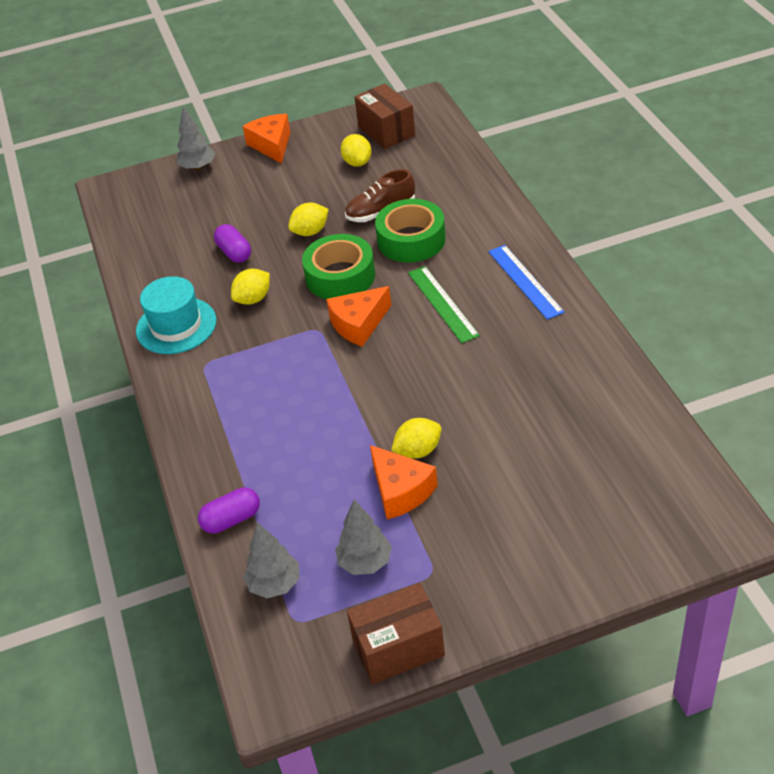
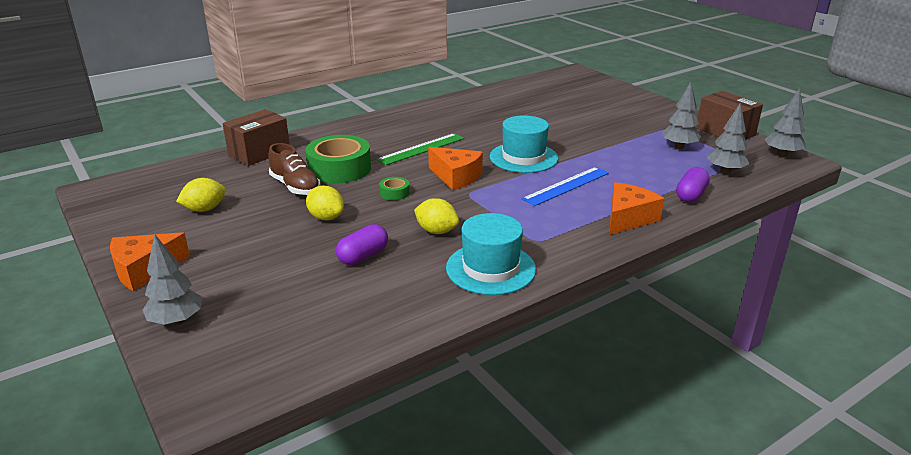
camera: 110 degrees left, 15 degrees down
(231, 519) = (690, 195): purple capsule -> purple capsule turned 75 degrees clockwise
(297, 685) = (782, 154): none -> grey tree
(340, 276) = (394, 193): green tape -> green tape, size x0.44
(386, 131) = (148, 201): brown box -> brown box (259, 153)
(388, 389) = (523, 157): none -> turquoise hat
(400, 491) = (614, 143): orange cheese -> orange cheese (628, 218)
(418, 451) = (576, 142): yellow lemon -> none
(525, 281) = (389, 125): blue ruler -> blue ruler (566, 186)

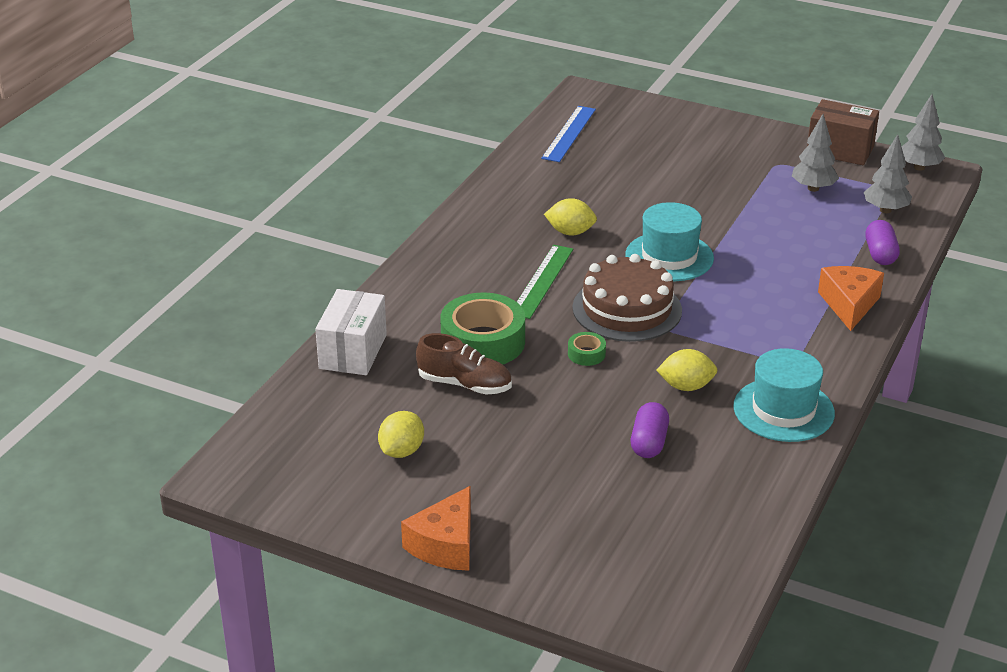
camera: 30 degrees left, 5 degrees up
(177, 321) = (560, 580): grey tree -> none
(259, 153) = (353, 351): brown box -> white box
(326, 217) = (553, 412): yellow lemon -> yellow lemon (570, 232)
(456, 177) = (627, 309): orange cheese -> brown cake
(566, 186) = (752, 282): blue ruler -> blue ruler (569, 133)

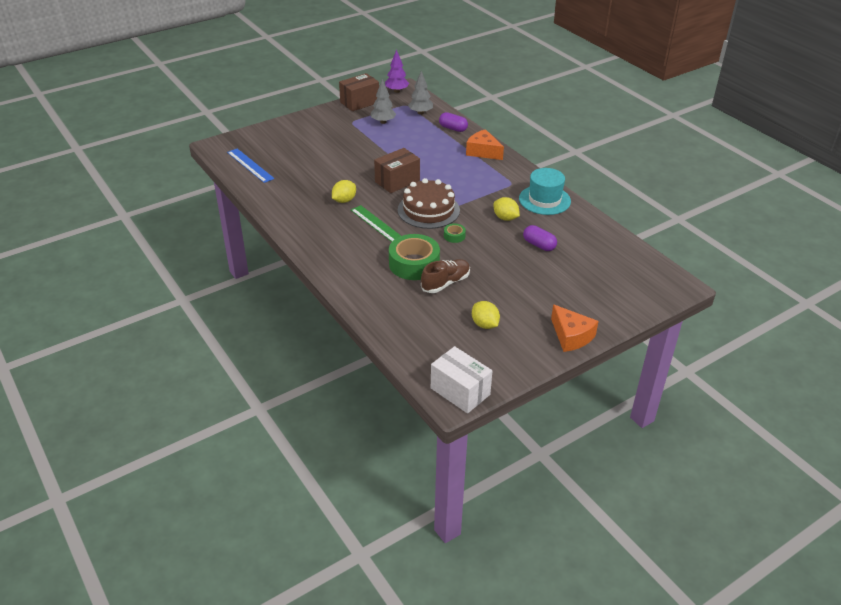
camera: 60 degrees left, 5 degrees up
(353, 351) = (381, 311): white box -> white box (460, 391)
(669, 257) = (397, 181): turquoise hat -> brown box
(686, 386) = (505, 218): yellow lemon -> yellow lemon turned 75 degrees counterclockwise
(919, 167) = (396, 91): grey tree -> purple tree

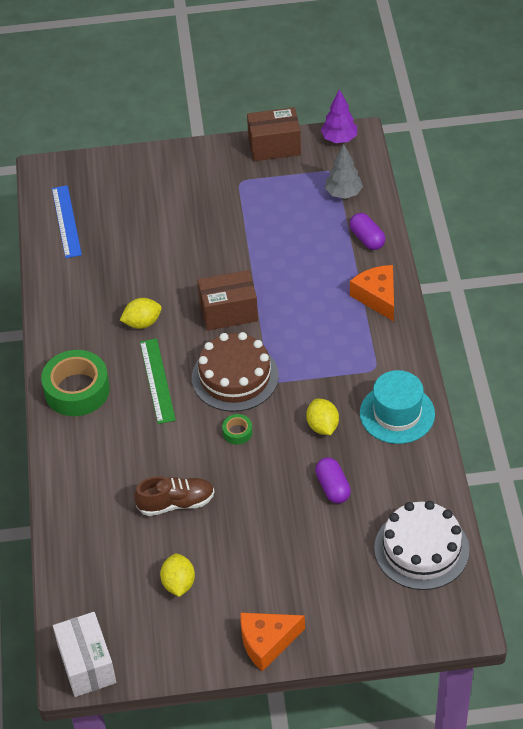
camera: 30 degrees right, 10 degrees up
(383, 122) = (281, 195): grey tree -> none
(414, 264) = (159, 459): green tape -> green tape (77, 390)
(571, 336) = (267, 642): orange cheese -> orange cheese turned 75 degrees clockwise
(620, 258) = (421, 549): none -> white cake

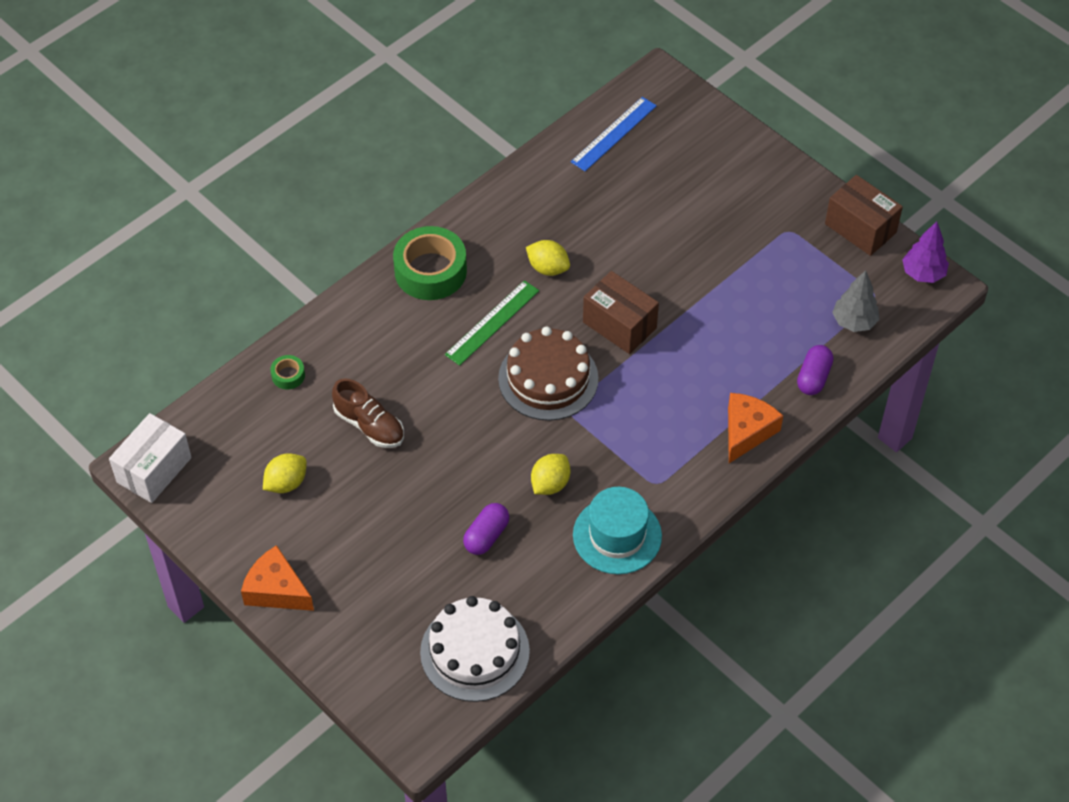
camera: 50 degrees right, 5 degrees up
(237, 432) = (486, 421): green tape -> green tape (288, 375)

